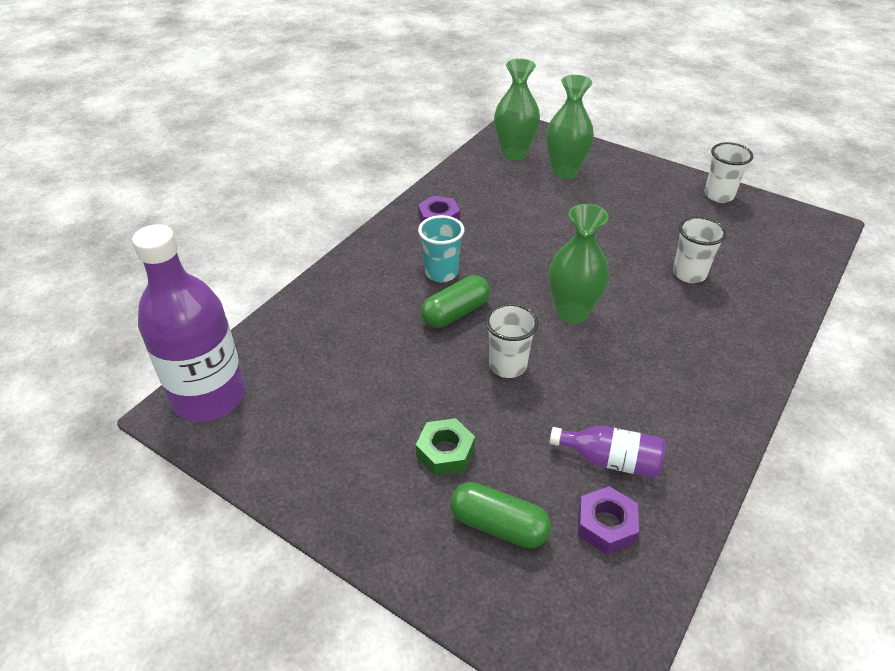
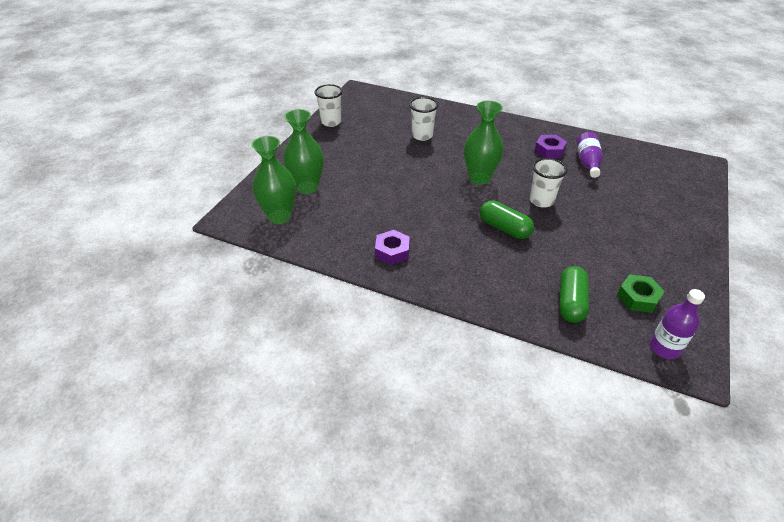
camera: 100 degrees left, 0 degrees up
(209, 396) = (664, 348): purple bottle -> purple bottle, size x0.50
(441, 273) = (463, 241): turquoise cup -> none
(445, 452) = (624, 219): green nut -> green nut (638, 297)
(499, 525) = (654, 195): green capsule -> green capsule (570, 302)
(606, 525) = (627, 163): purple nut -> purple nut (549, 150)

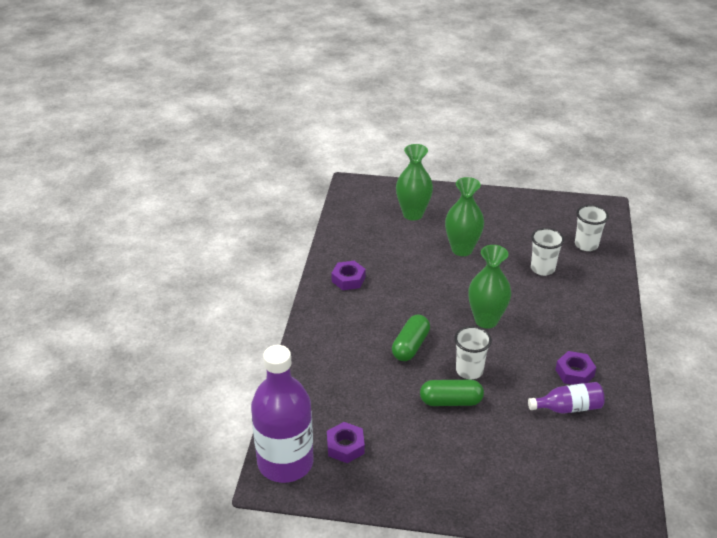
camera: 75 degrees right, 5 degrees down
(280, 216) = (366, 209): green vase -> green vase (462, 249)
(331, 122) = (528, 203): white cup -> white cup (586, 245)
(570, 302) = (323, 397): green capsule -> green capsule (451, 401)
(638, 297) = (345, 446): green nut -> purple nut
(664, 348) = (285, 462): purple bottle -> purple bottle, size x2.00

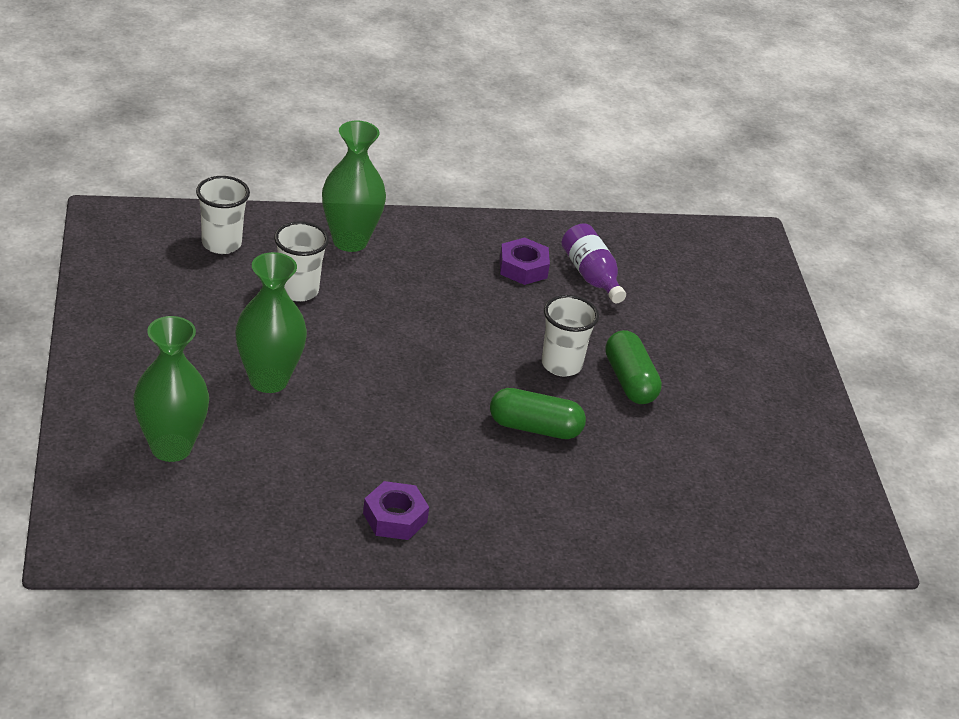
camera: 110 degrees left, 0 degrees up
(285, 462) = (823, 538): purple bottle -> none
(345, 446) = (763, 479): purple nut -> none
(486, 320) = (445, 349): green vase -> green vase (350, 241)

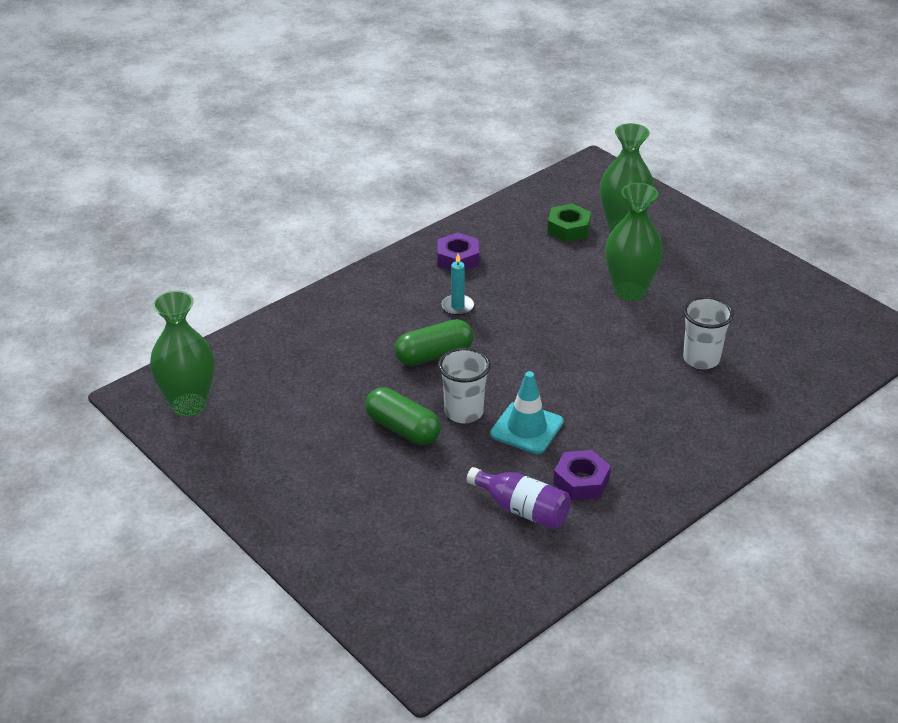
camera: 150 degrees right, 0 degrees up
(221, 244) = (799, 362): white cup -> none
(228, 482) = (568, 228): none -> green nut
(350, 241) = (728, 421): green vase -> green vase (189, 404)
(458, 463) = (457, 306): none -> turquoise candle
(521, 324) = (527, 428): none -> turquoise traffic cone

